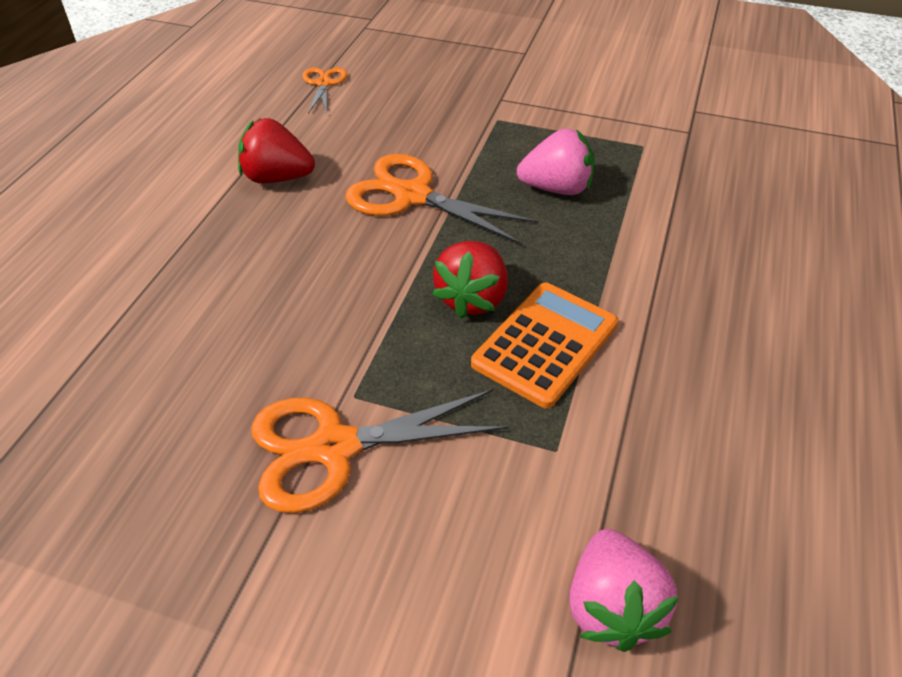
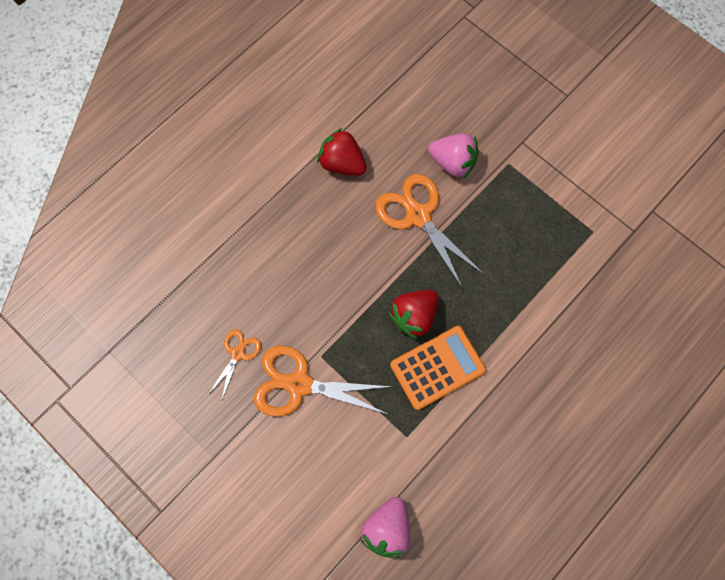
camera: 25 degrees right, 25 degrees up
(323, 83) = (407, 75): orange scissors -> orange scissors (237, 354)
(556, 188) = (512, 247): pink strawberry -> pink strawberry (453, 163)

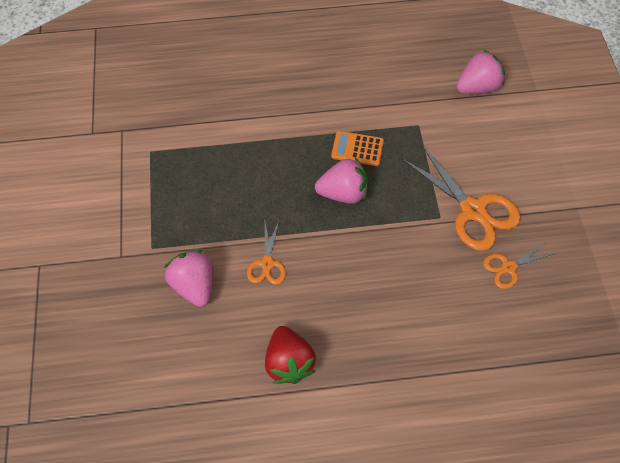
camera: 140 degrees left, 10 degrees down
(414, 317) = (343, 193): red strawberry -> pink strawberry
(418, 216) = (267, 263): orange scissors -> orange scissors, size x0.54
(437, 367) = (357, 149): orange calculator -> orange calculator, size x0.64

